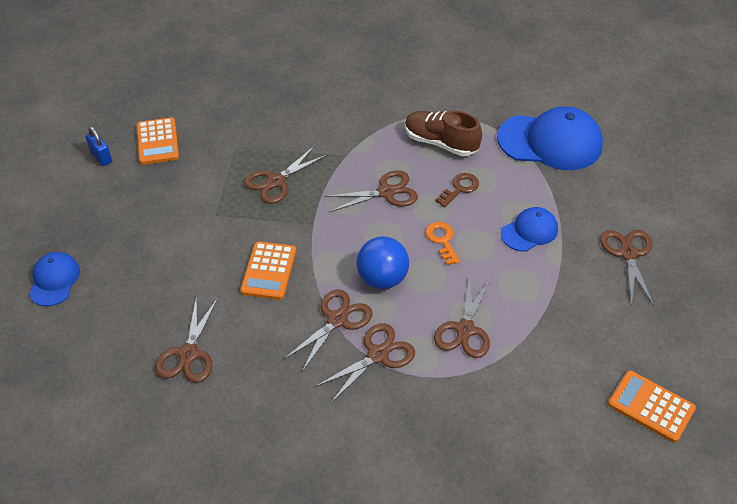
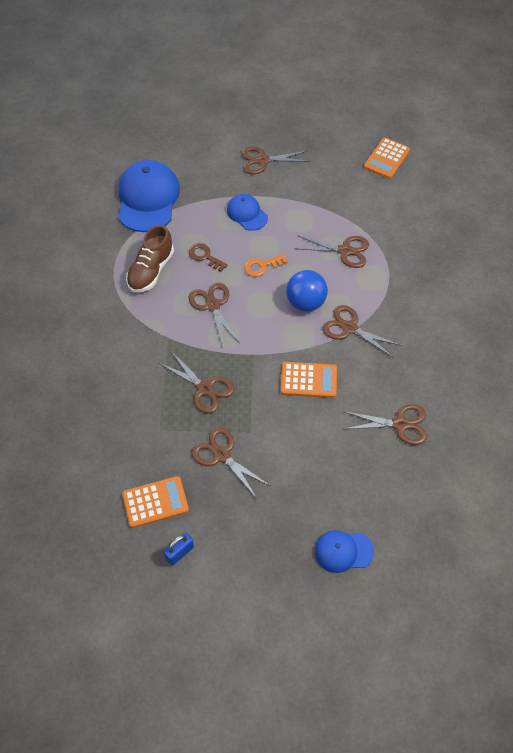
camera: 95 degrees left, 10 degrees up
(378, 355) = (376, 300): brown scissors -> brown scissors (221, 455)

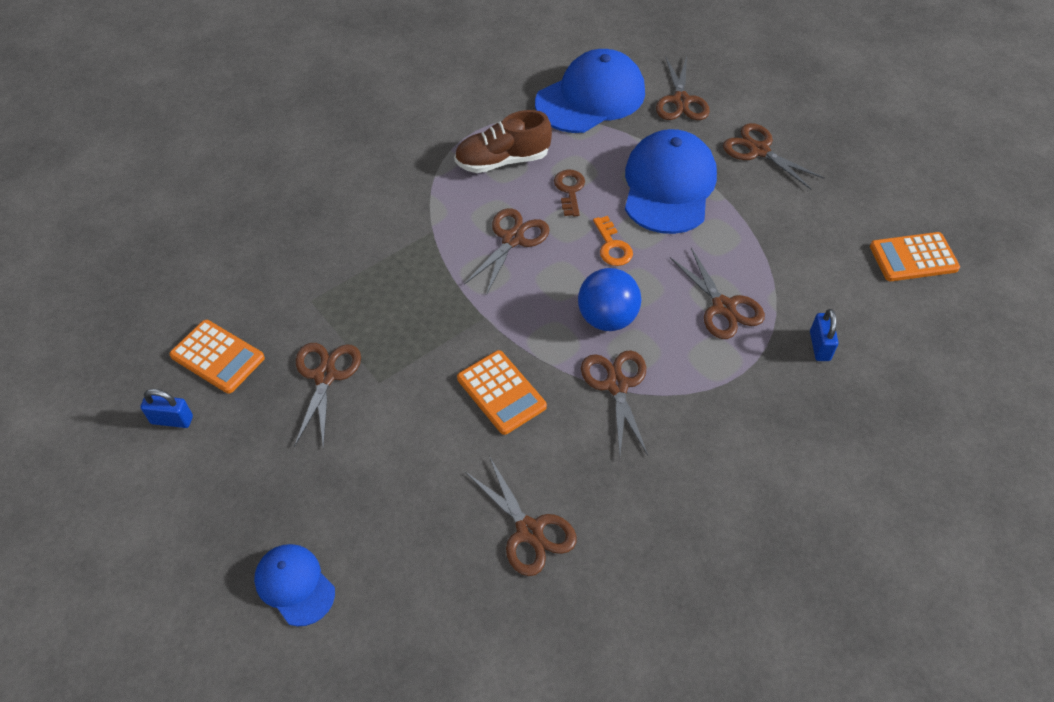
camera: 50 degrees right, 5 degrees down
(205, 389) = (397, 305): brown scissors -> brown scissors (681, 101)
(247, 214) = (668, 186): blue cap -> blue cap, size x1.87
(262, 266) = (612, 246): orange key -> orange key turned 135 degrees counterclockwise
(401, 233) = (819, 346): none -> blue padlock

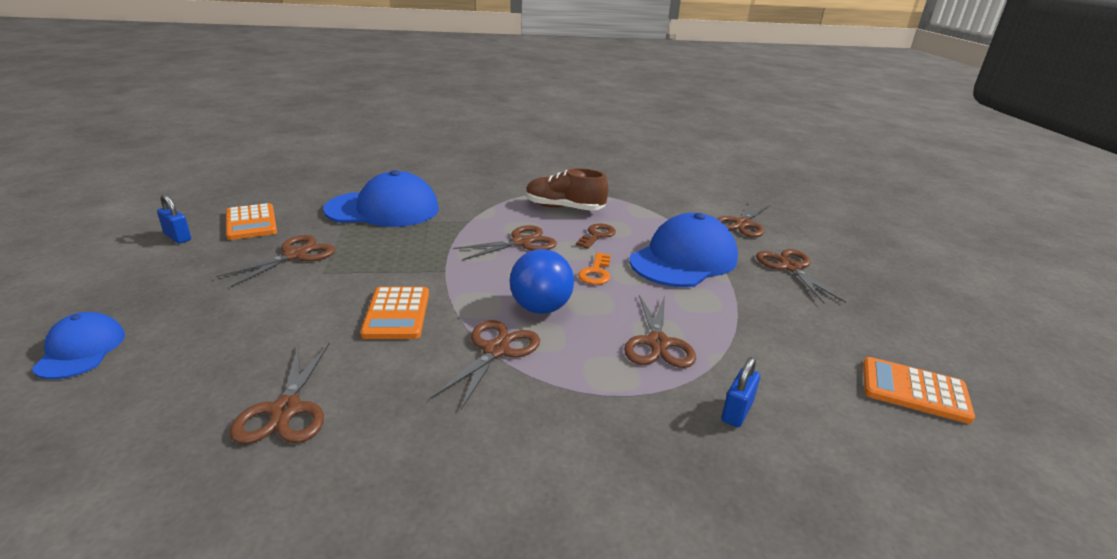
camera: 30 degrees right, 25 degrees down
(590, 97) = (668, 202): blue cap -> blue cap (383, 209)

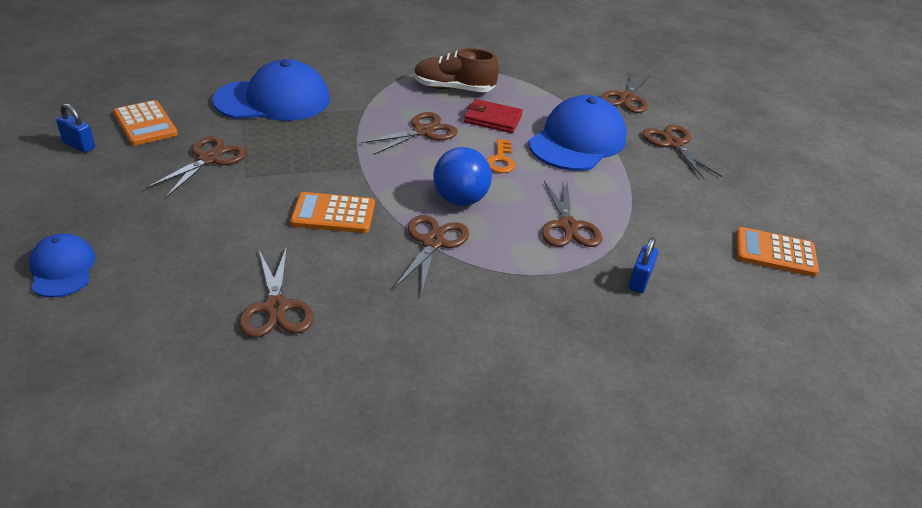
camera: 10 degrees left, 10 degrees up
(397, 314) = (333, 214): orange calculator -> orange calculator turned 105 degrees clockwise
(597, 235) = (492, 119): brown key -> red wallet

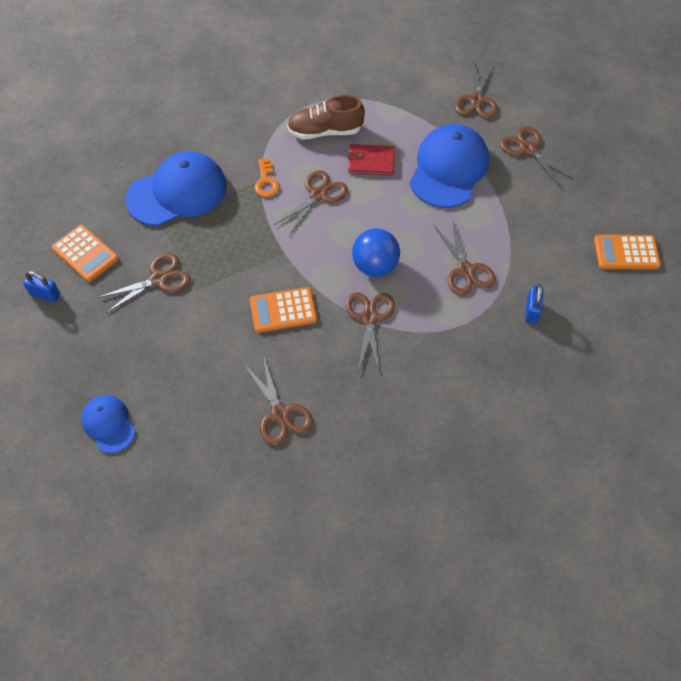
camera: 10 degrees left, 20 degrees up
(209, 159) = (159, 279): brown scissors -> brown scissors turned 45 degrees clockwise
(501, 160) = (393, 211): orange key -> orange key (266, 182)

